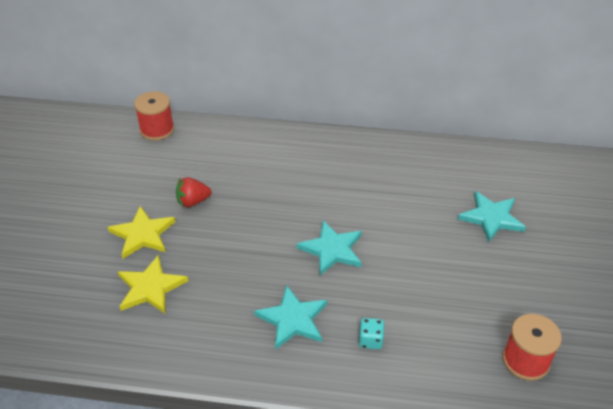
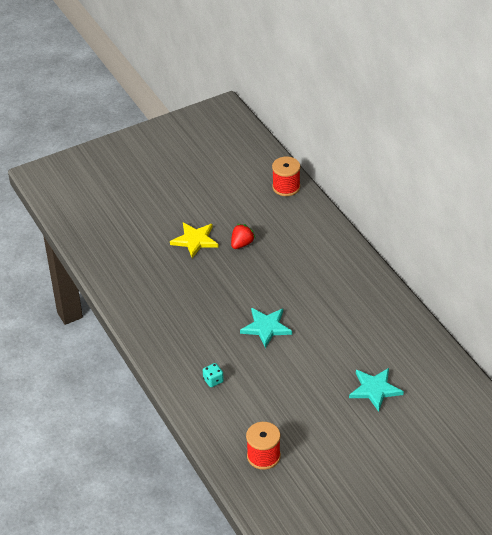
camera: 55 degrees right, 0 degrees up
(150, 287) = (161, 269): yellow star -> none
(193, 201) = (242, 244): red strawberry -> red strawberry turned 90 degrees clockwise
(293, 319) = (196, 340): turquoise star -> none

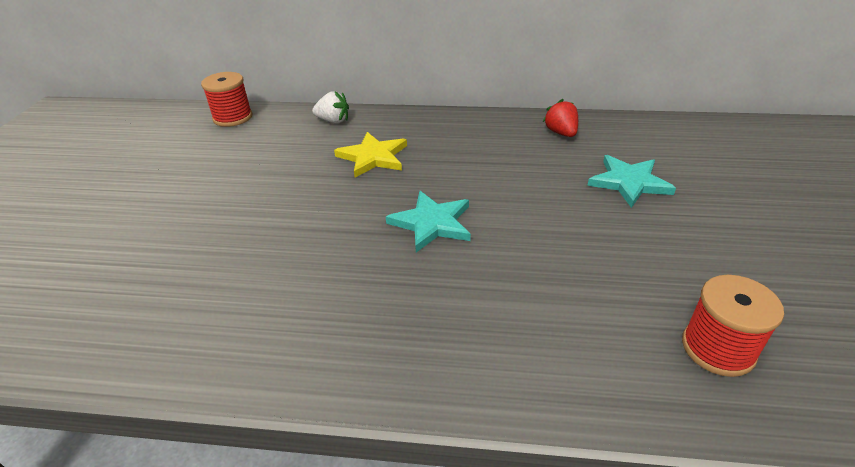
camera: 55 degrees left, 5 degrees down
(195, 240) = (192, 216): yellow star -> yellow star (373, 157)
(213, 380) = (488, 329): turquoise dice -> none
(242, 244) = (262, 181): red strawberry -> red strawberry (561, 133)
(324, 232) = (333, 121): none -> white strawberry

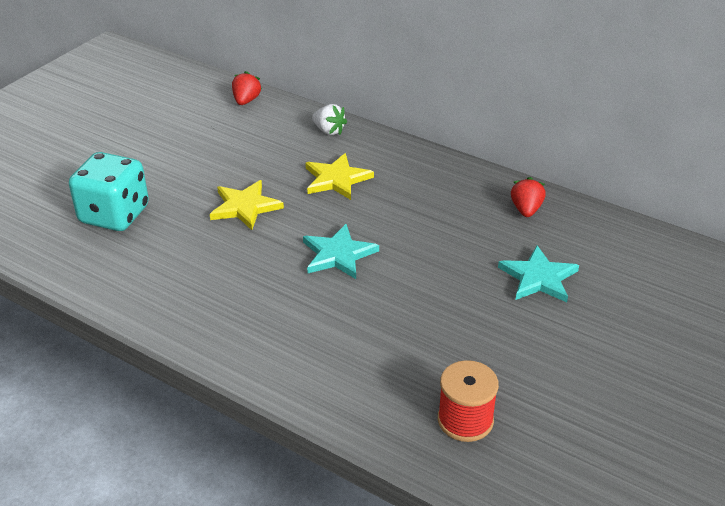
camera: 25 degrees right, 0 degrees up
(143, 266) = (114, 215): none -> turquoise dice
(233, 117) = (246, 101): red spool -> red strawberry
(297, 209) = (245, 207): none -> yellow star

